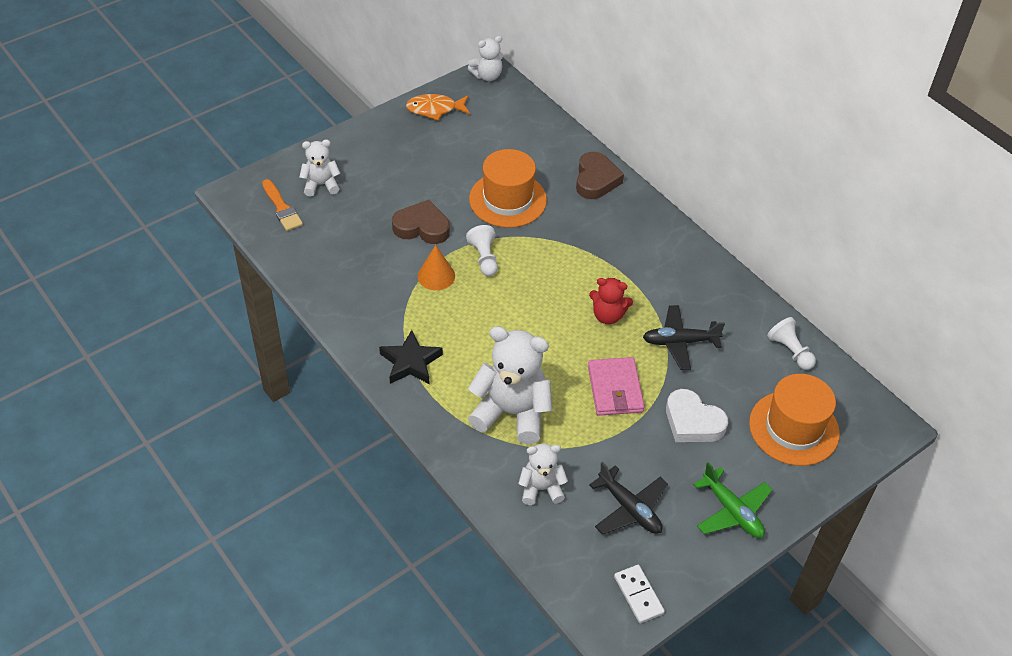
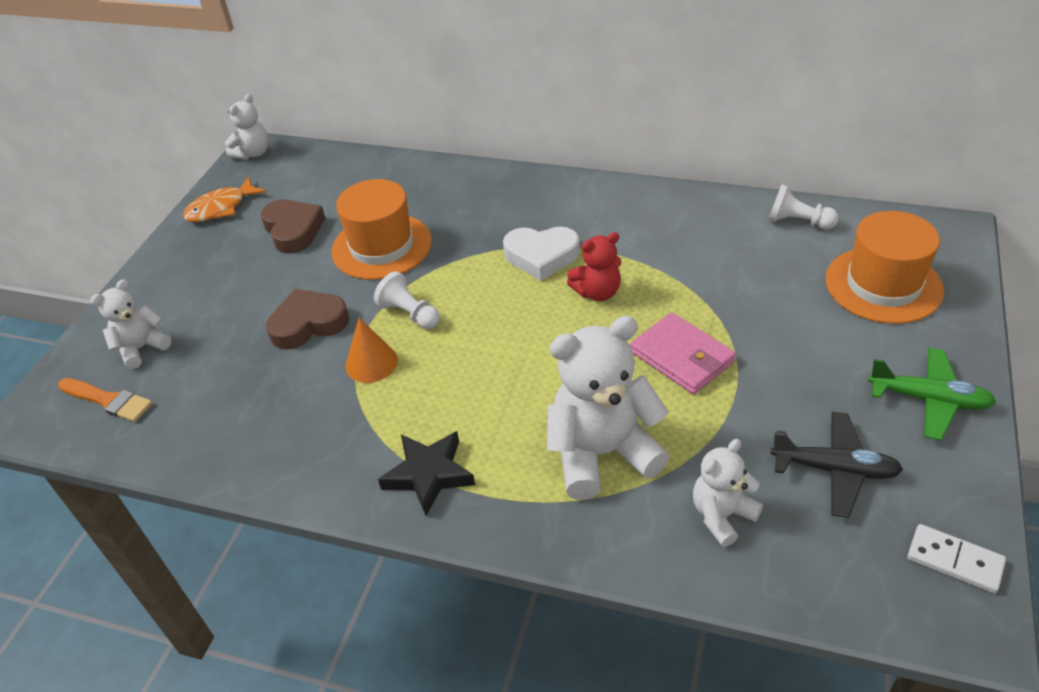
camera: 30 degrees left, 5 degrees down
(596, 180) = (456, 182): brown heart -> brown heart (293, 230)
(680, 342) = (693, 274): black plane -> none
(692, 422) = (790, 339): white heart -> white heart (541, 256)

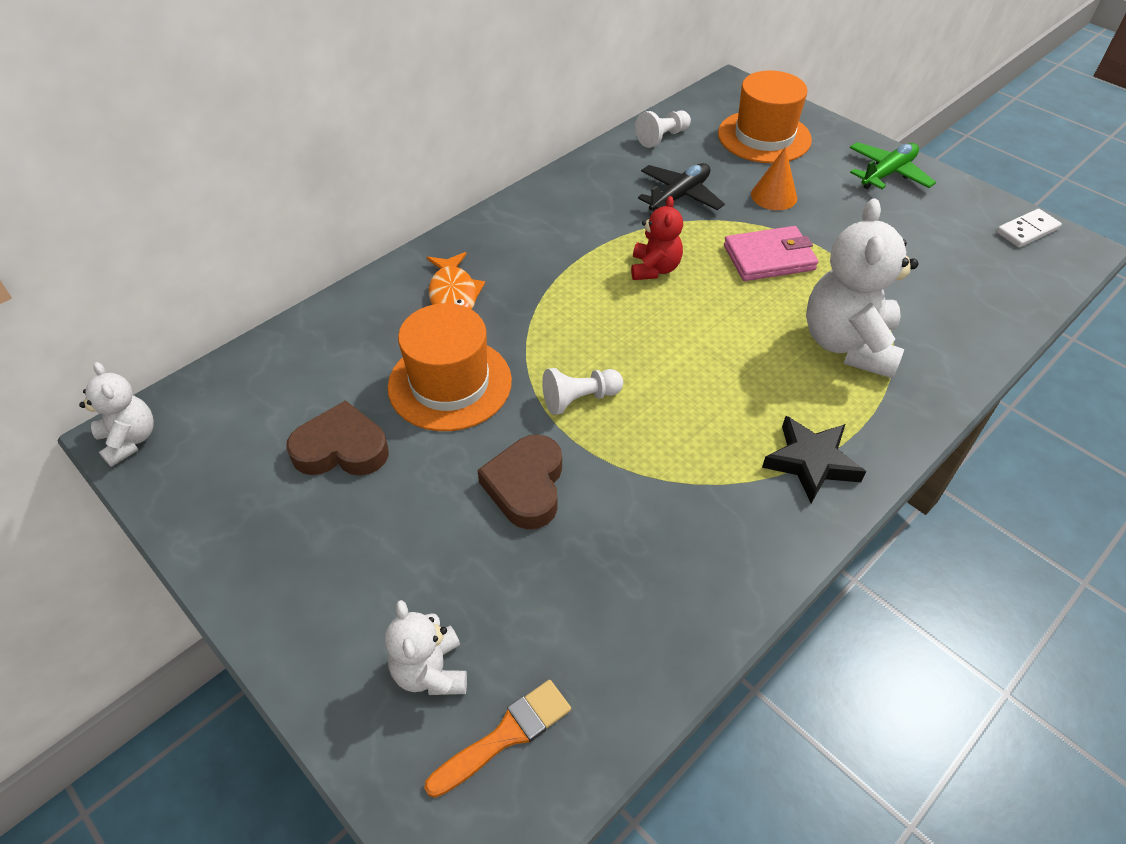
camera: 65 degrees left, 5 degrees up
(221, 208) = (215, 507): orange fish -> orange fish (453, 294)
(371, 363) = (630, 453): orange cone -> orange cone (774, 196)
(541, 256) = (575, 281): white heart -> none
(722, 515) = (944, 309): white teddy bear -> none
(834, 470) = (928, 240): black plane -> black plane (679, 196)

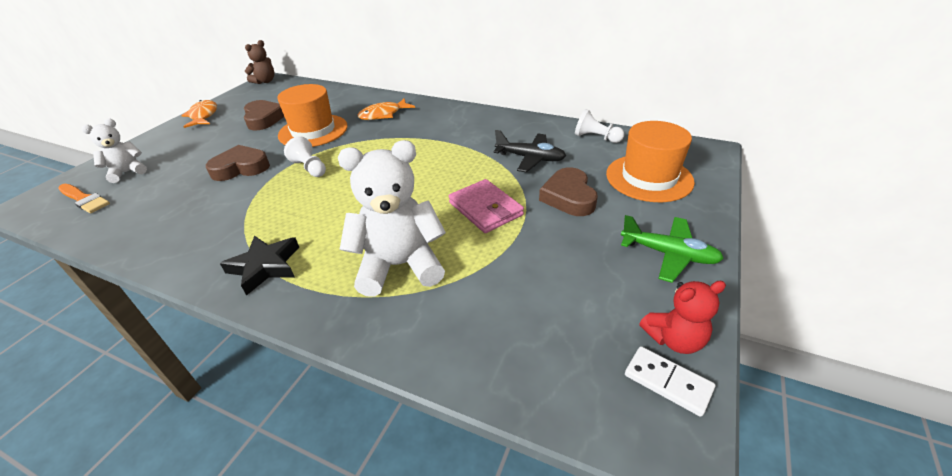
camera: 70 degrees right, 10 degrees down
(130, 440) = (265, 81): white teddy bear -> brown teddy bear
(236, 552) = (203, 116): none -> orange fish
(654, 269) = (441, 166): red teddy bear -> red teddy bear (674, 339)
(774, 196) = (568, 197): orange cone -> brown heart

